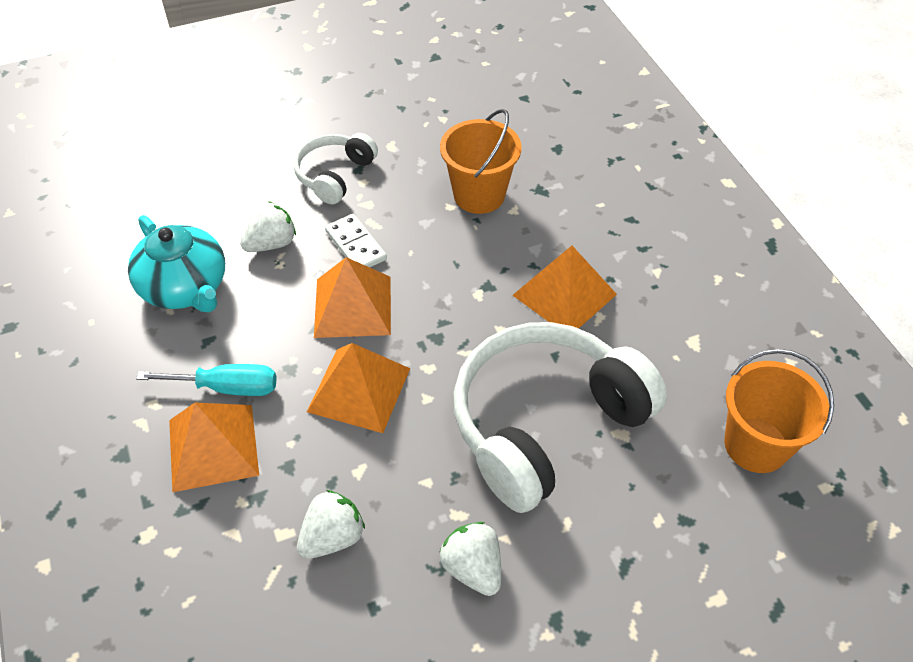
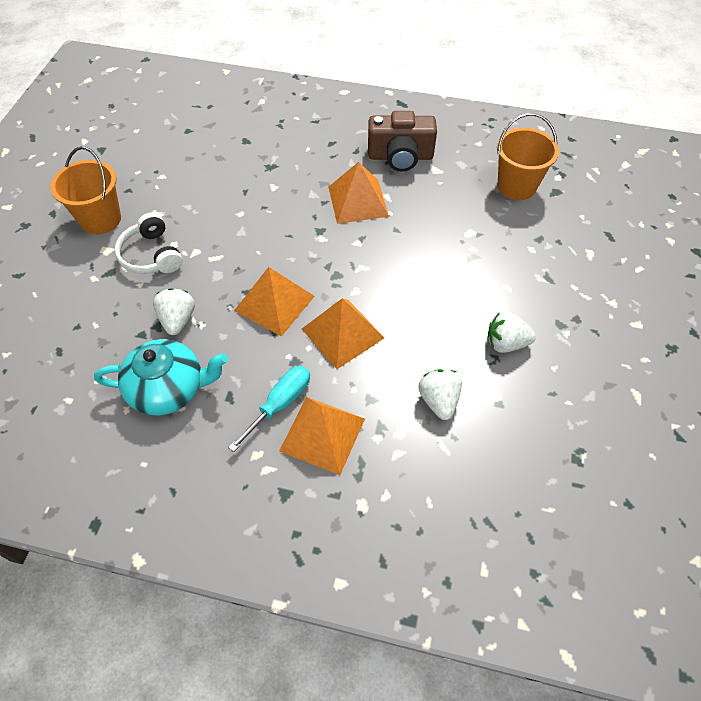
camera: 55 degrees left, 5 degrees up
(355, 245) = (225, 276): white domino -> none
(479, 195) = (245, 195): orange bucket -> orange bucket (101, 219)
(545, 423) = (438, 260): white headphones -> none
(678, 294) = (400, 156): none -> brown camera

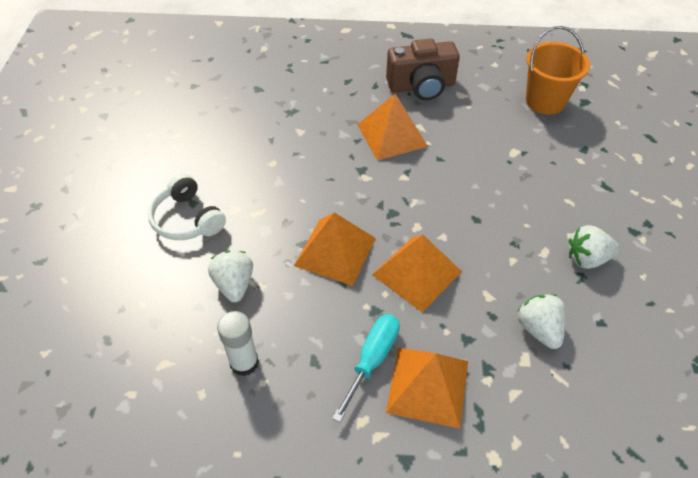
camera: 10 degrees left, 5 degrees down
(101, 219) = (121, 188): orange bucket -> none
(169, 389) = (244, 362): turquoise teapot -> white glue stick

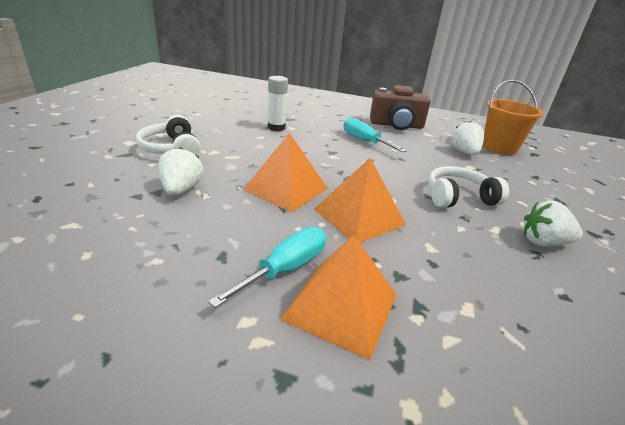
camera: 10 degrees right, 20 degrees down
(244, 362) = (149, 241): white glue stick -> white glue stick (276, 127)
(392, 135) = (364, 141): orange pyramid -> turquoise screwdriver
(506, 213) = (458, 197): none -> white headphones
(539, 329) = (487, 285): white strawberry -> white strawberry (464, 152)

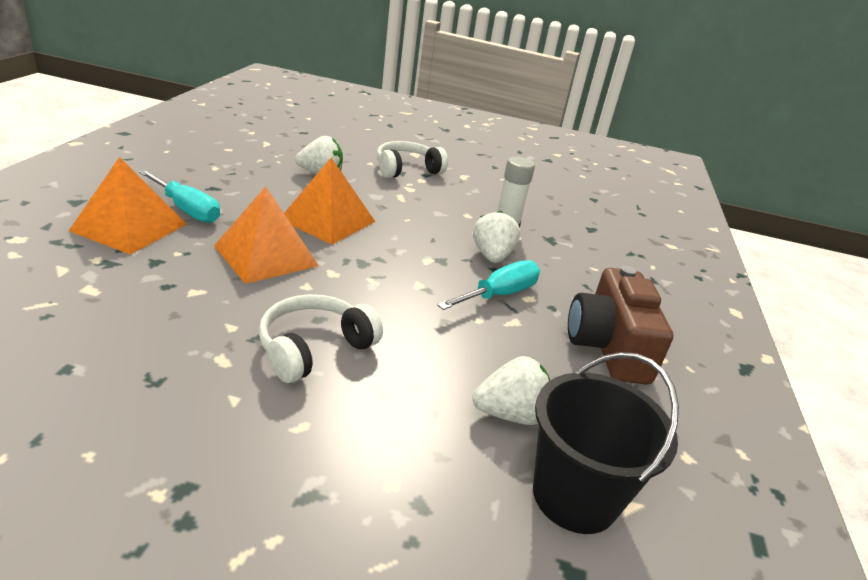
camera: 85 degrees right, 0 degrees up
(458, 197) = (314, 348): white headphones -> white headphones turned 120 degrees counterclockwise
(499, 148) = (574, 496): orange bucket -> black bucket
(543, 242) = (177, 399): white strawberry -> white strawberry (492, 256)

